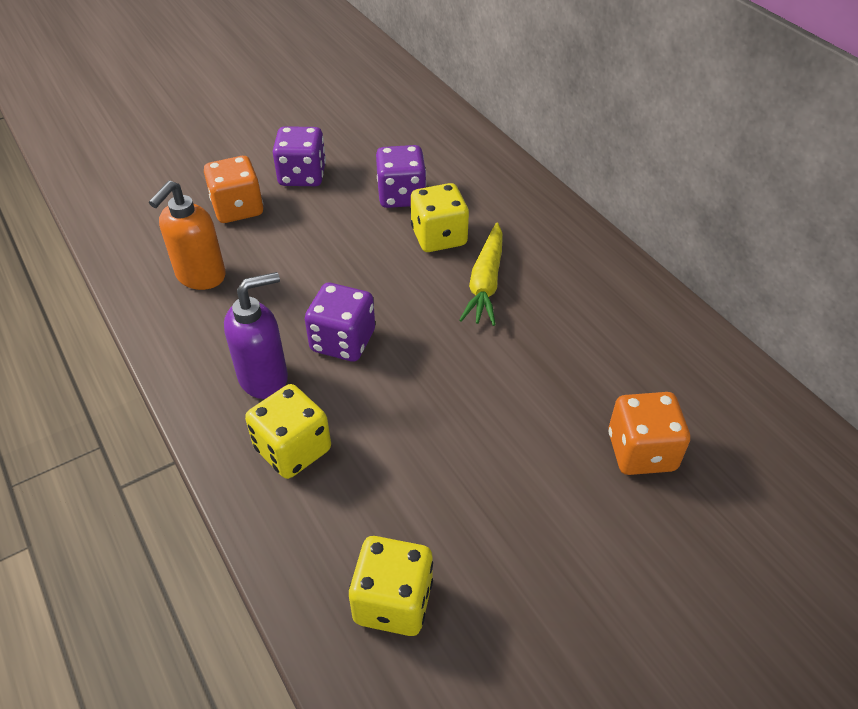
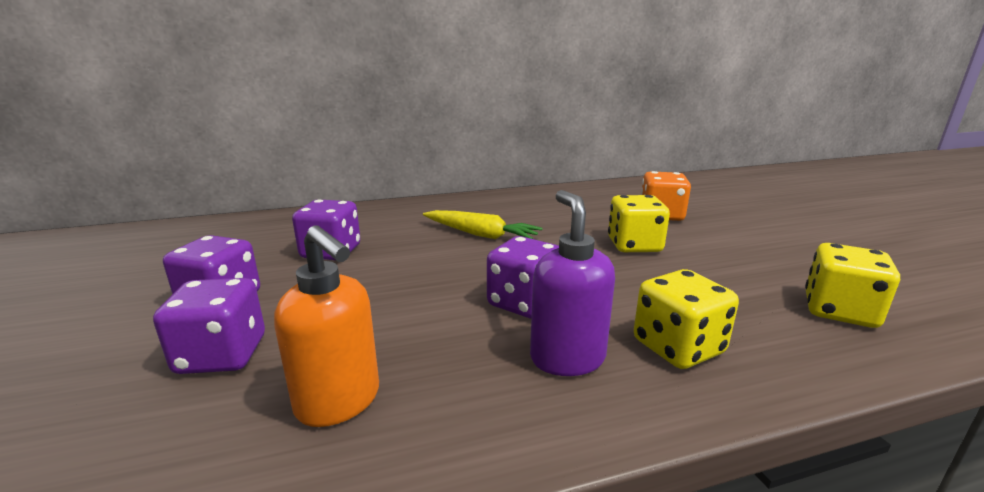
camera: 75 degrees left, 25 degrees down
(238, 208) = (222, 355): orange dice -> purple dice
(439, 237) = (408, 244): yellow dice -> yellow dice (634, 245)

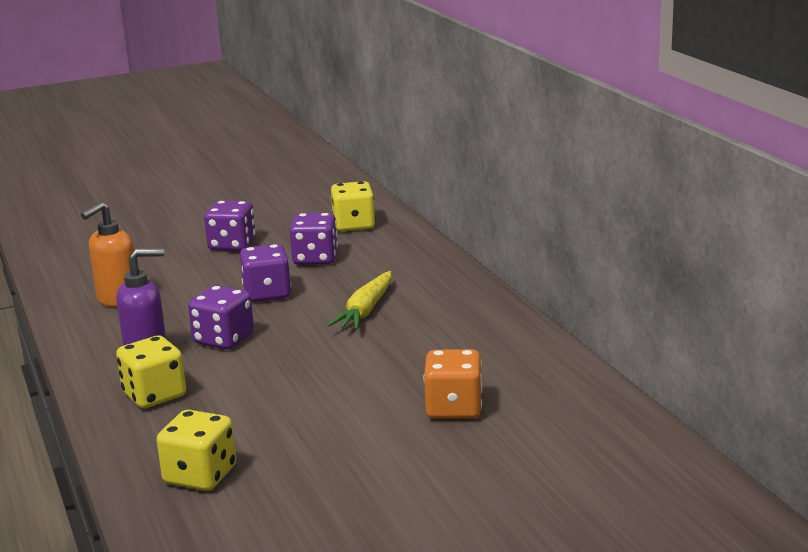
camera: 85 degrees right, 0 degrees up
(222, 355) = (167, 263): purple dice -> purple dice (267, 294)
(634, 245) = (347, 387): yellow dice -> yellow dice (354, 225)

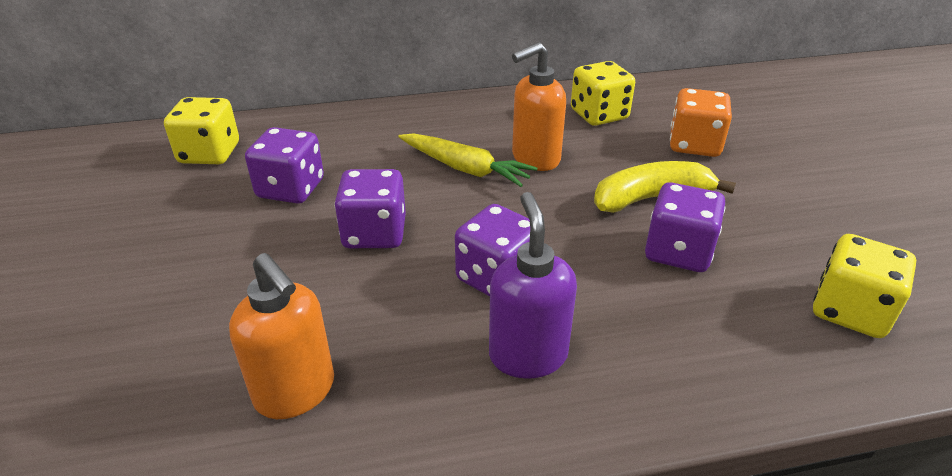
camera: 80 degrees left, 15 degrees up
(154, 395) = (649, 349): yellow dice -> yellow dice (599, 115)
(232, 245) = (175, 255): purple dice -> purple dice (678, 252)
(344, 389) = (651, 198): none -> yellow banana
(393, 336) = (535, 159): none -> orange soap dispenser

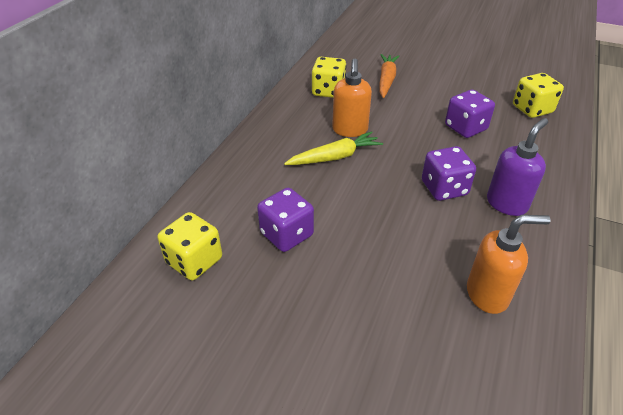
camera: 55 degrees left, 5 degrees up
(374, 233) = (369, 216): purple dice -> none
(527, 355) = (507, 203): purple soap dispenser -> purple soap dispenser turned 105 degrees clockwise
(651, 198) = (419, 114): yellow banana -> none
(694, 145) = (386, 80): orange dice -> orange carrot

